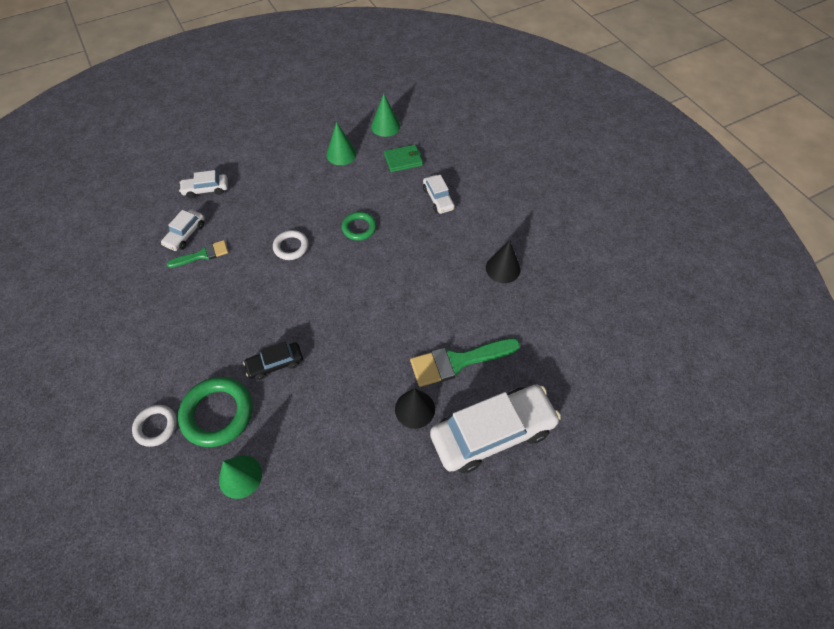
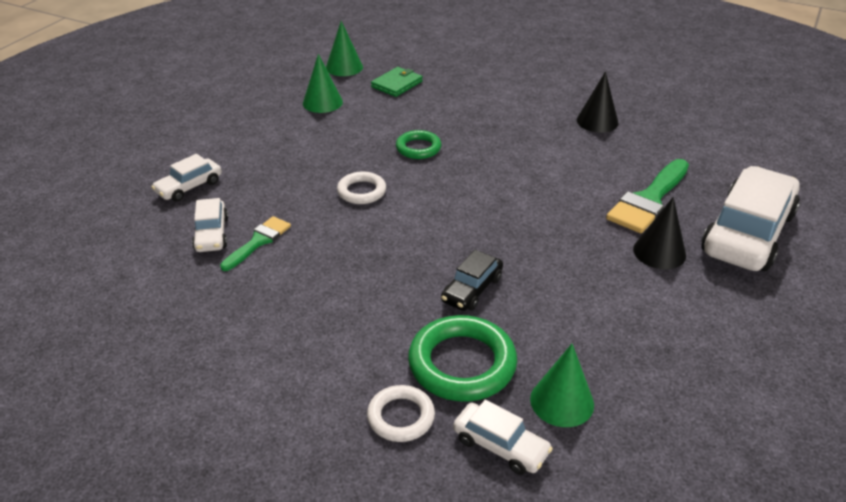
camera: 35 degrees left, 20 degrees down
(438, 198) = (470, 98): white car -> white car (500, 446)

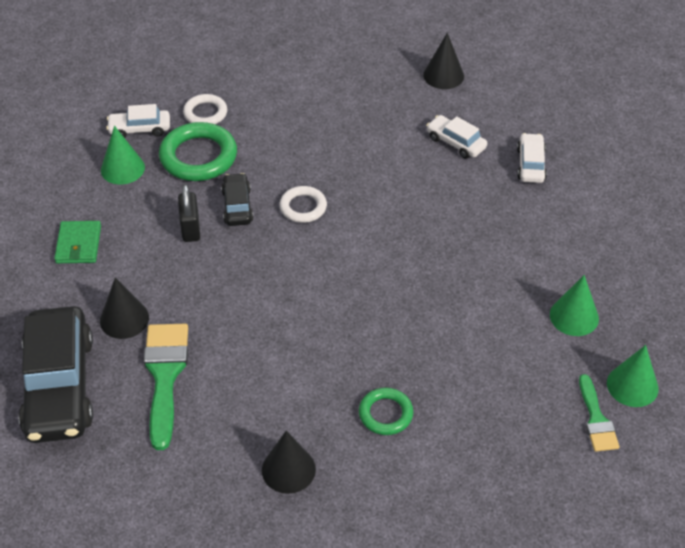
camera: 140 degrees right, 10 degrees up
(111, 300) = (443, 75): none -> black cone
(258, 241) = (418, 156): green brush -> green brush (596, 419)
(361, 191) = (405, 238): white ring -> white ring (303, 207)
(397, 84) = (545, 394): green wallet -> green wallet (78, 244)
(418, 148) = (417, 313): green ring -> green ring (385, 414)
(537, 293) = (190, 228): none -> black padlock
(747, 233) = (59, 386): white car -> black car

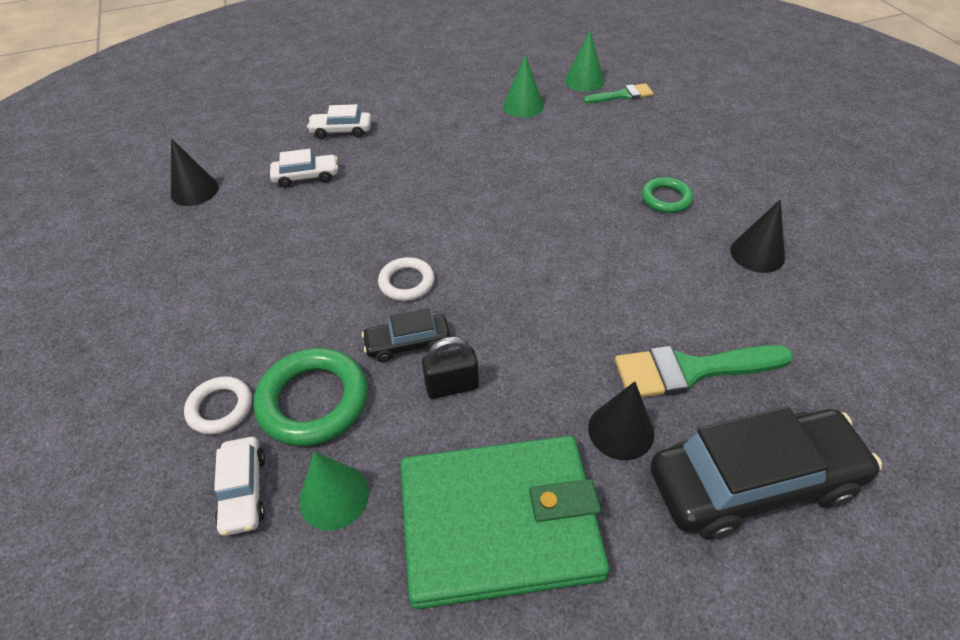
camera: 95 degrees left, 0 degrees up
(78, 244) = (499, 522): green wallet -> green wallet, size x2.34
(456, 142) = (306, 177): white car -> white car turned 135 degrees counterclockwise

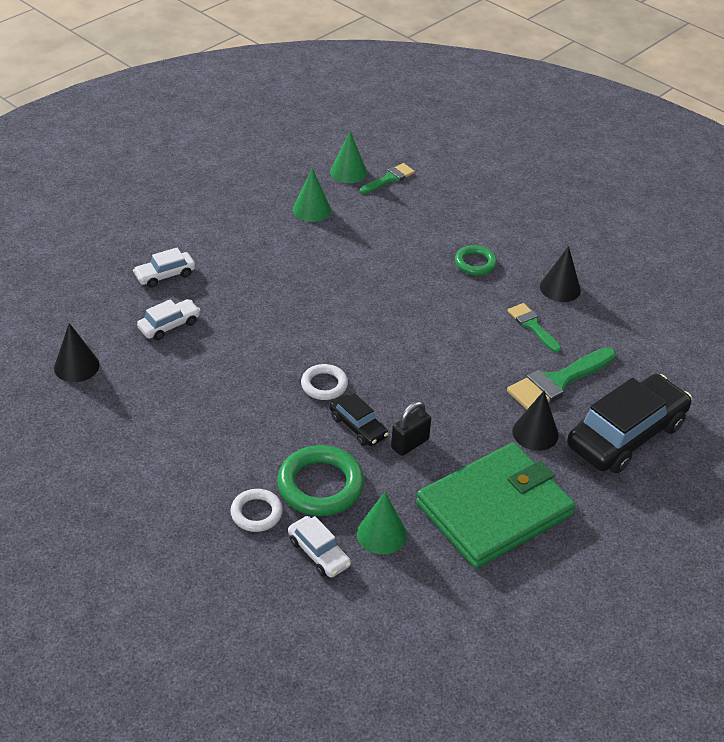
camera: 30 degrees left, 5 degrees down
(408, 343) = (358, 427): black car -> black car turned 90 degrees counterclockwise
(696, 288) = (532, 326): none -> green brush

